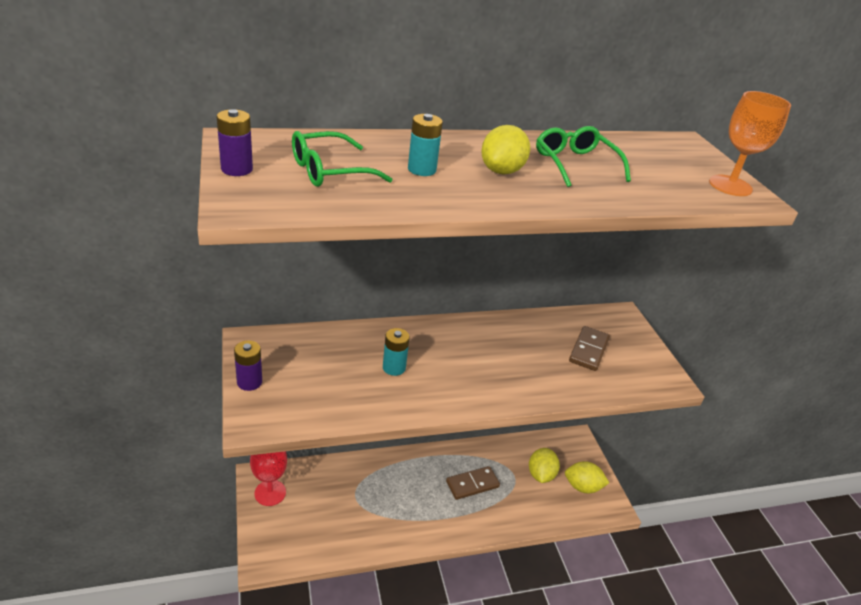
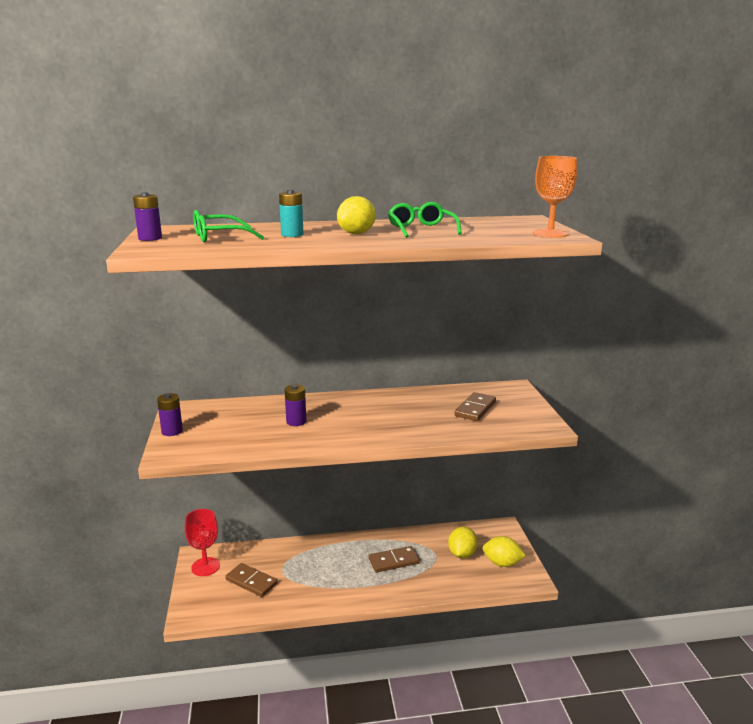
camera: 10 degrees right, 15 degrees down
(324, 513) = (251, 582): none -> brown domino
(394, 368) = (296, 421): turquoise battery -> purple battery

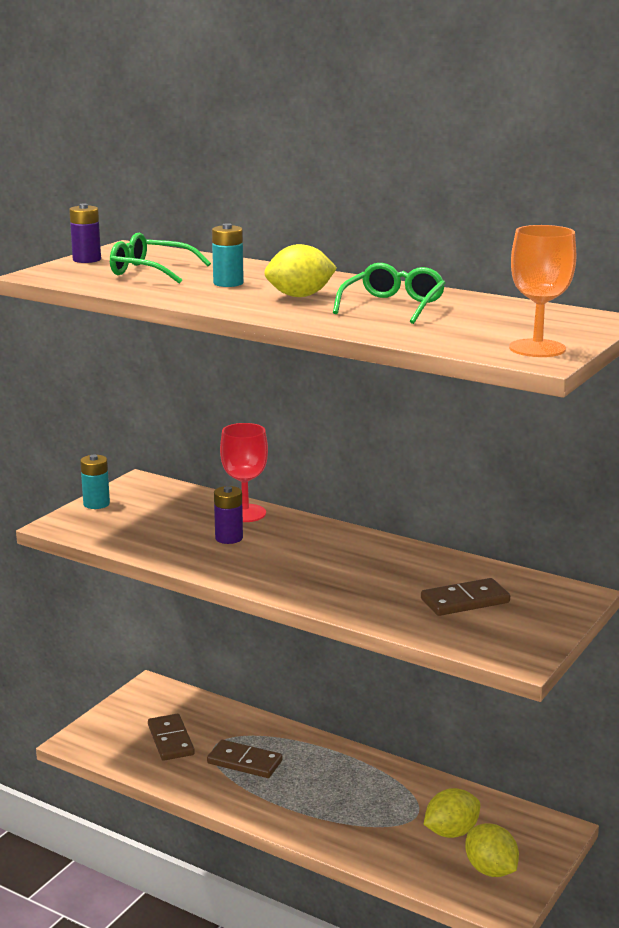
camera: 40 degrees right, 0 degrees up
(172, 431) = (96, 504): purple battery -> turquoise battery
(205, 567) = (145, 702): red goblet -> red goblet (245, 513)
(394, 561) = (353, 797): brown domino -> brown domino (244, 762)

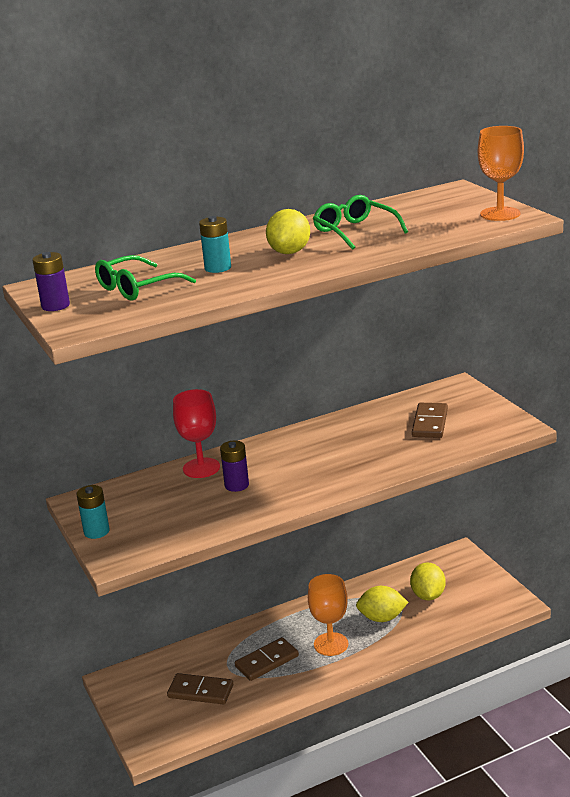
camera: 55 degrees left, 5 degrees up
(305, 793) = (331, 644): none -> orange goblet
(490, 870) = (477, 594): yellow lemon -> yellow lemon (382, 618)

